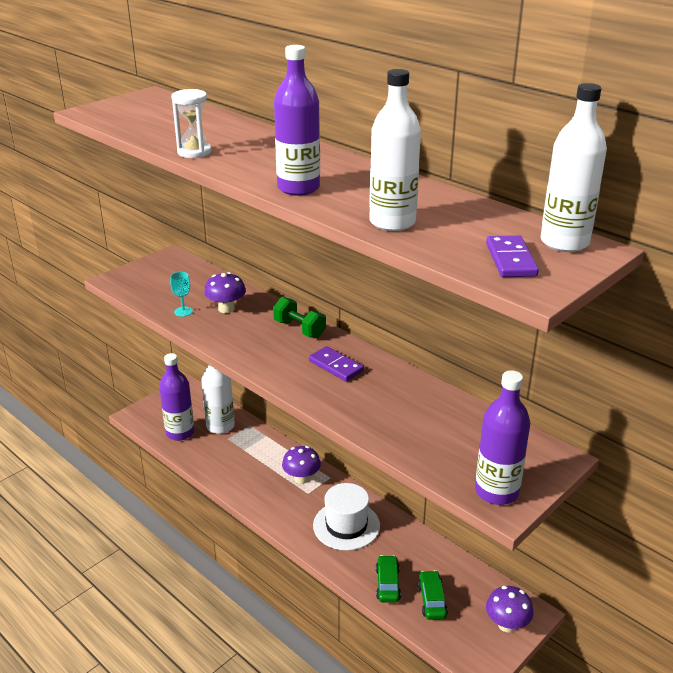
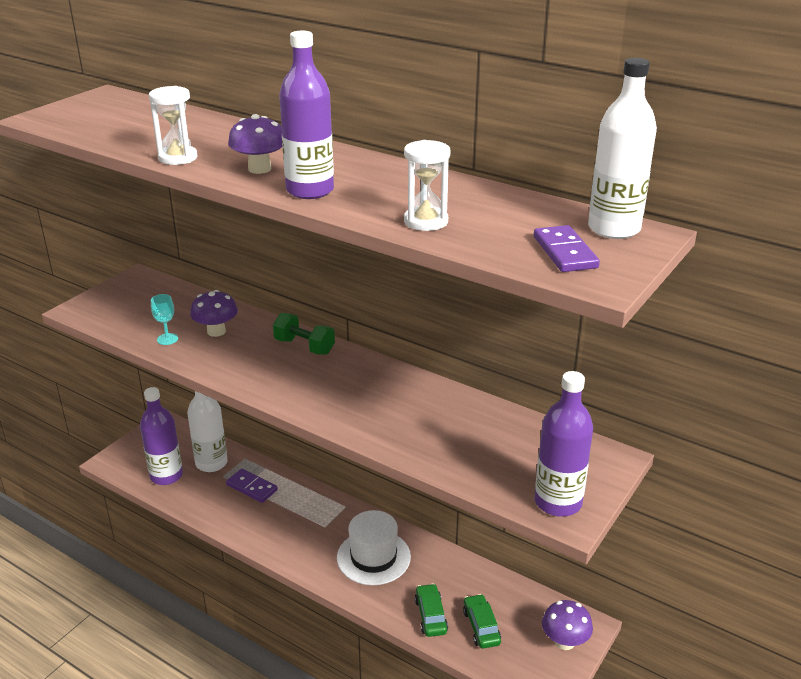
camera: 10 degrees left, 0 degrees up
(301, 478) = (314, 511): purple mushroom -> purple mushroom (259, 169)
(335, 366) = (354, 384): purple domino -> purple domino (251, 487)
(392, 222) = (426, 221): white bottle -> white hourglass

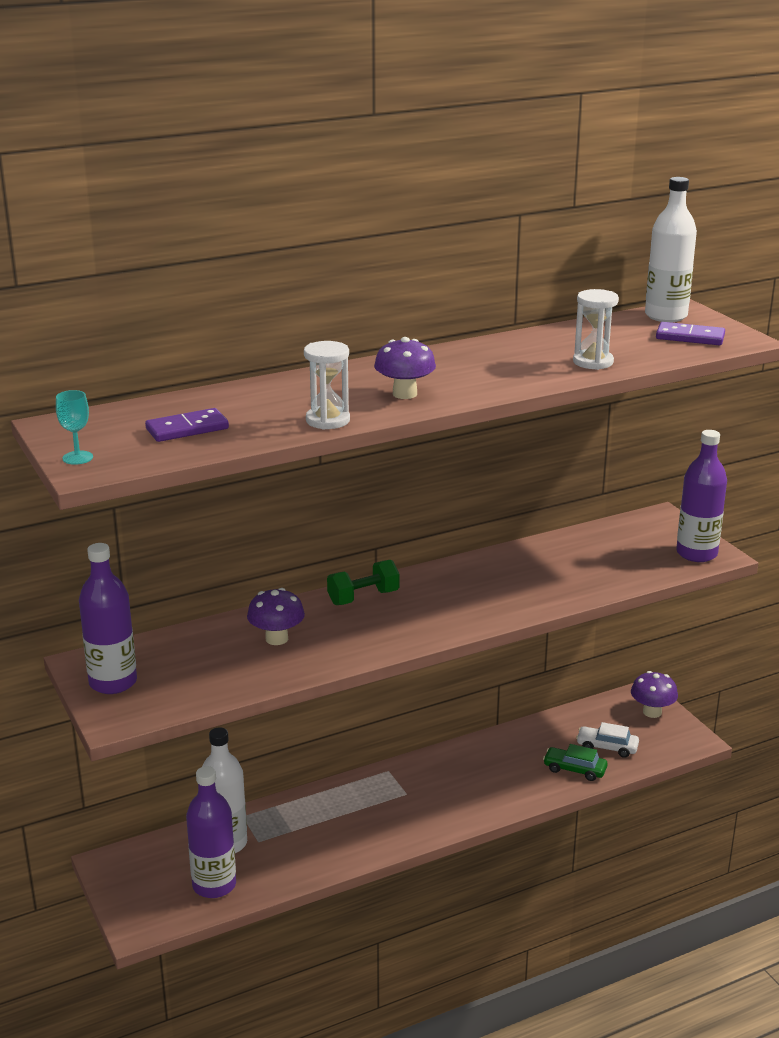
camera: 60 degrees left, 5 degrees down
(167, 339) = (259, 671): turquoise goblet -> turquoise goblet (77, 458)
(251, 487) = (299, 825): purple domino -> purple domino (187, 429)
(310, 190) = (482, 385): purple bottle -> purple bottle (113, 682)
(373, 557) = (475, 777): white hat -> none
(481, 627) = (607, 747): green car -> white car

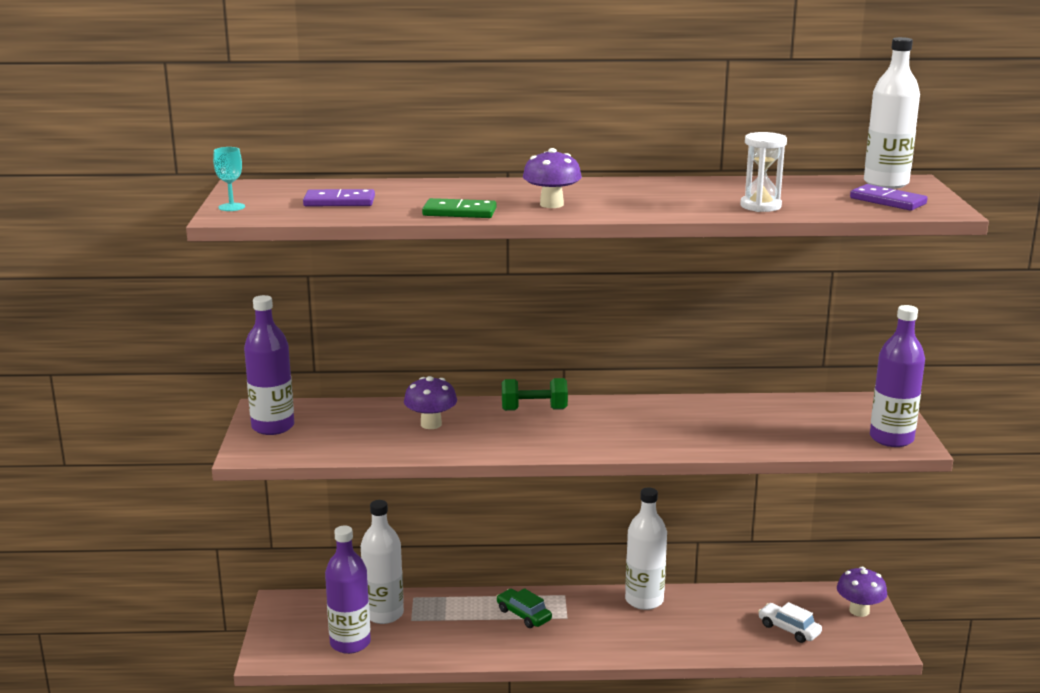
camera: 25 degrees right, 5 degrees down
(328, 420) = (459, 212): white hourglass -> green domino
(464, 755) = (644, 600): none -> white bottle
(574, 769) = (741, 640): green car -> green car (523, 615)

